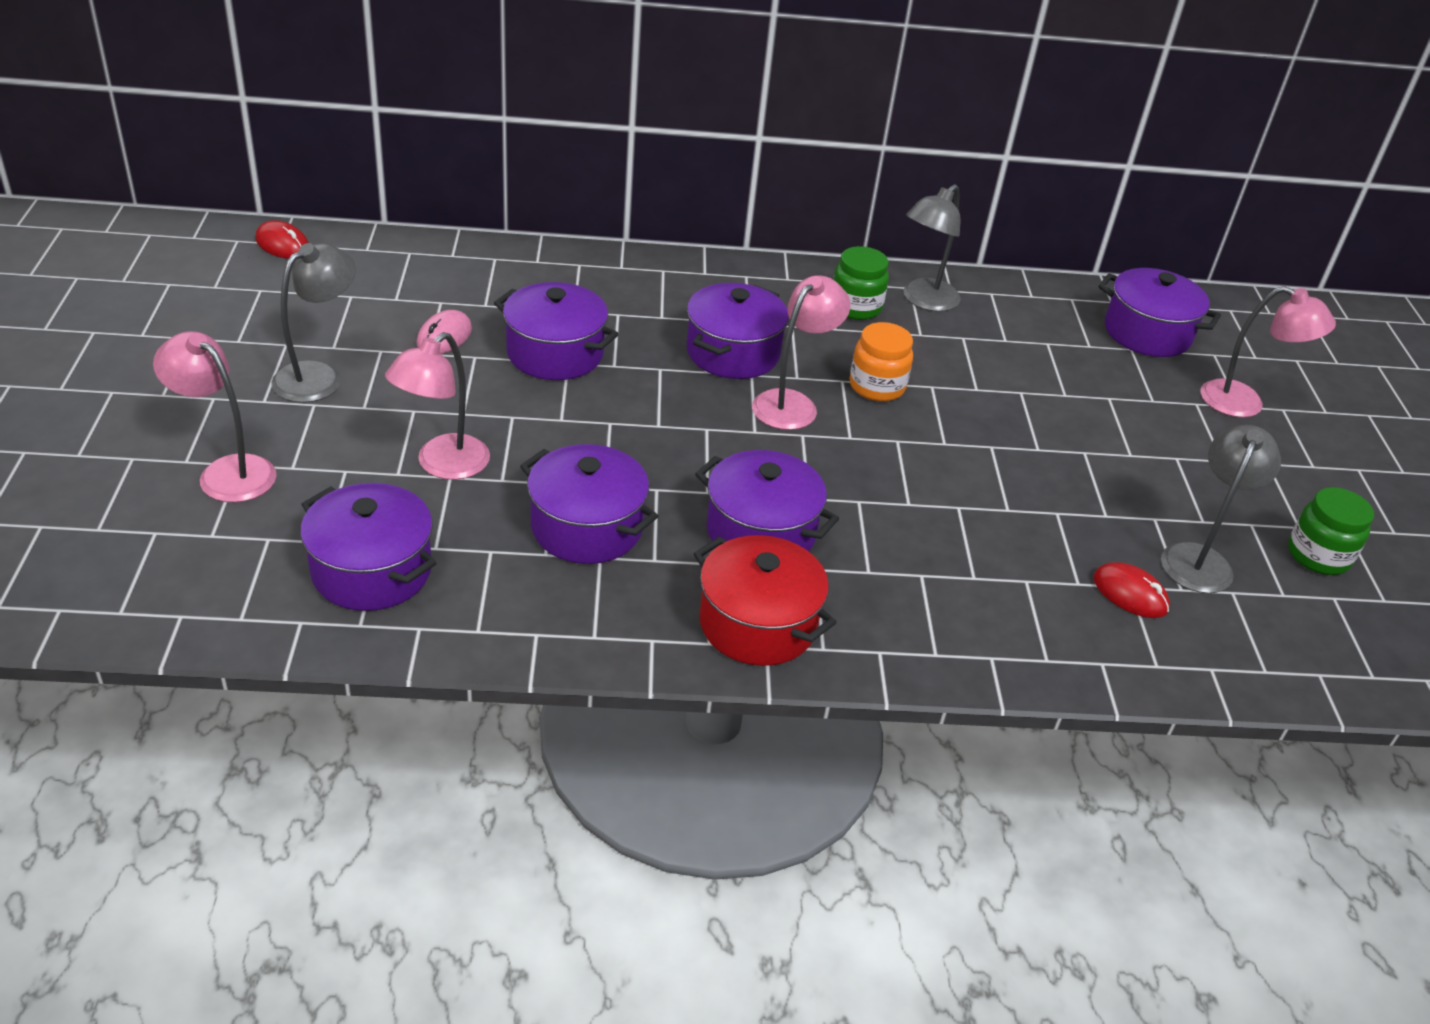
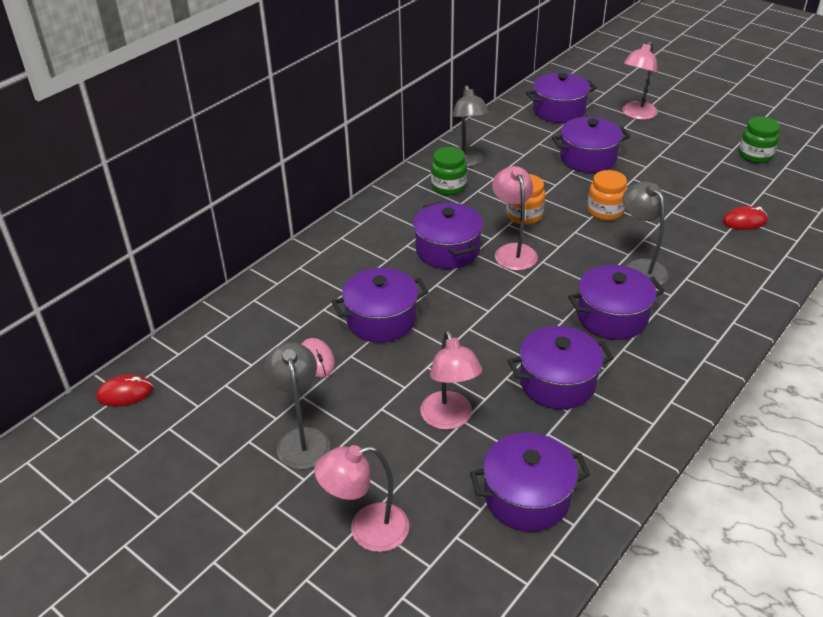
camera: 45 degrees left, 0 degrees up
(757, 624) = (684, 354): red pot -> none
(975, 451) = (605, 211): none -> orange jar
(1073, 396) = (588, 158): none -> purple pot
(1200, 559) = (734, 188): grey lamp -> grey lamp (640, 268)
(1245, 404) = (636, 114): pink lamp -> pink lamp turned 150 degrees clockwise

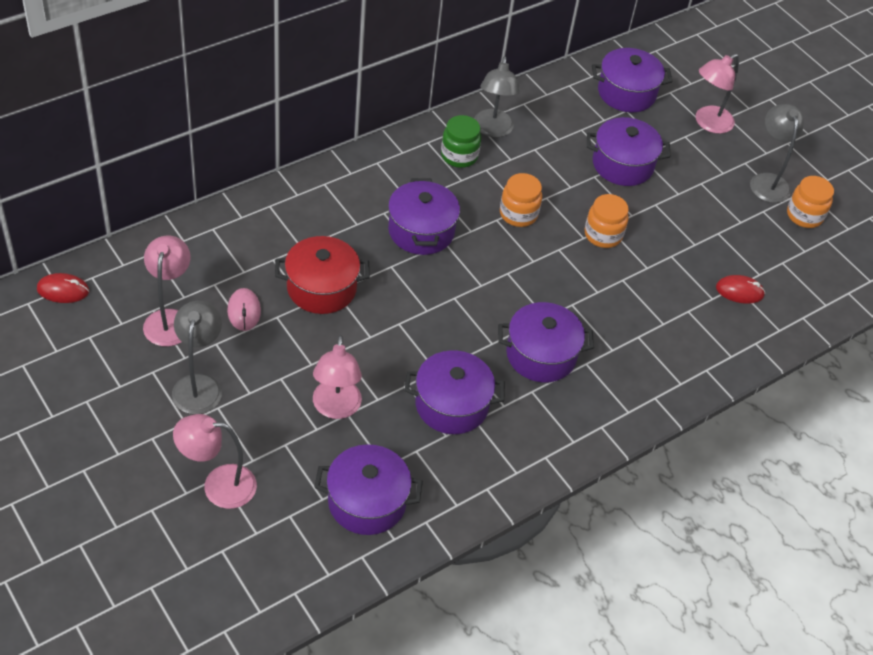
camera: 10 degrees right, 10 degrees up
(381, 320) = (321, 288): purple pot -> red pot
(513, 251) = (484, 252): pink lamp -> pink lamp (169, 319)
(640, 268) = (600, 311): grey lamp -> grey lamp (767, 181)
(755, 155) = (804, 215): green jar -> orange jar

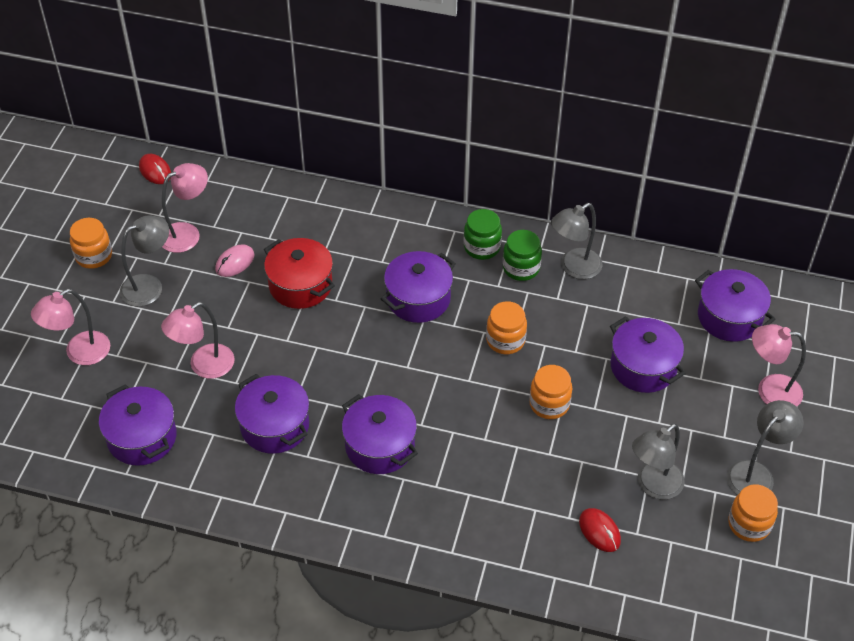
camera: 55 degrees right, 0 degrees up
(112, 400) = (94, 256): none -> orange jar
(218, 485) = (79, 353): pink lamp -> pink lamp turned 90 degrees counterclockwise
(413, 160) = (482, 247): none -> green jar
(728, 236) = (653, 486): none -> grey lamp

